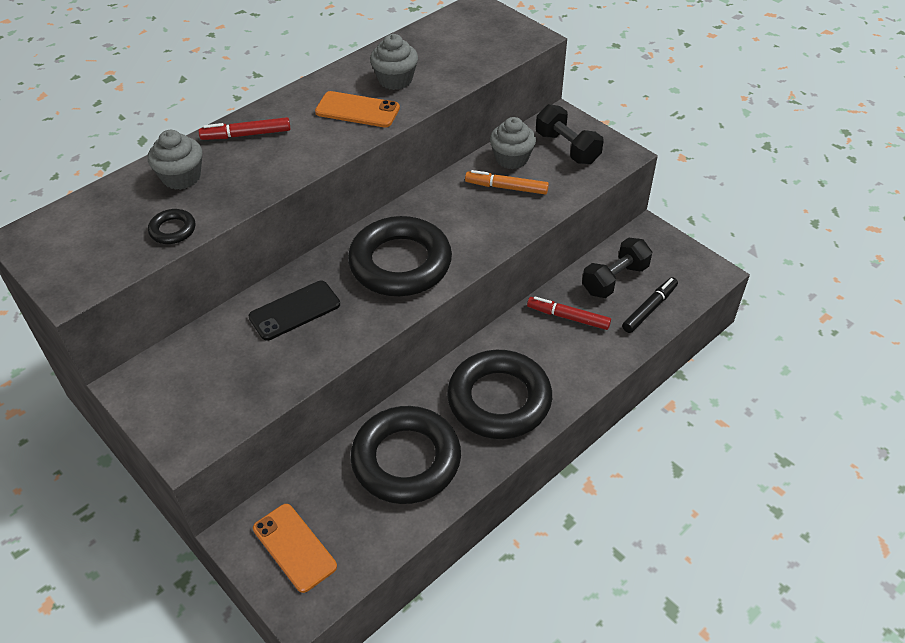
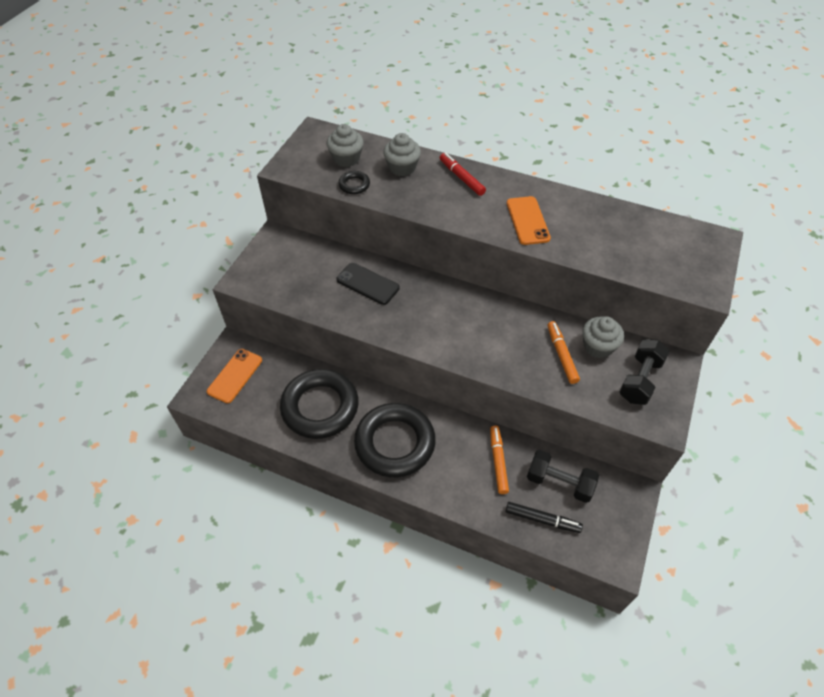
camera: 65 degrees right, 5 degrees up
(395, 80) = (578, 227): grey cupcake -> grey cupcake (346, 158)
(400, 263) = (441, 321): black ring -> none
(568, 317) = (498, 461): red marker -> orange marker

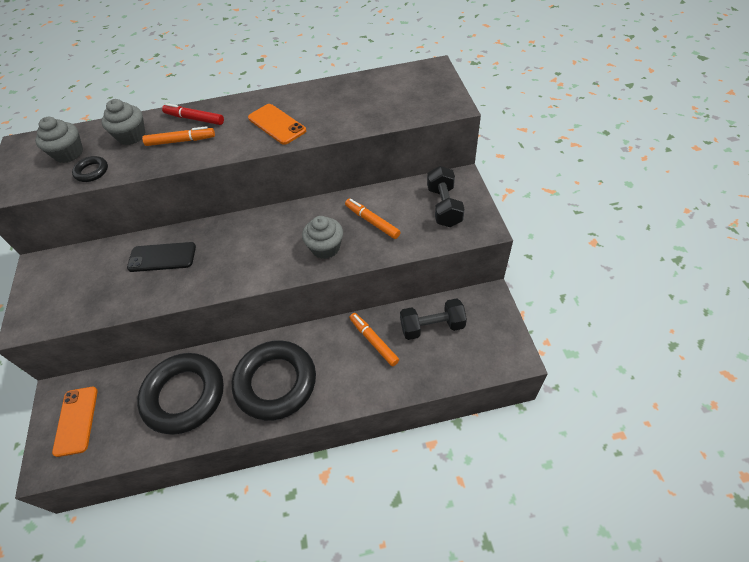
camera: 30 degrees left, 0 degrees up
(438, 194) = (181, 141): none -> orange marker
(542, 519) = (439, 364): black marker -> none
(598, 346) = (395, 199): grey cupcake -> grey cupcake (325, 247)

